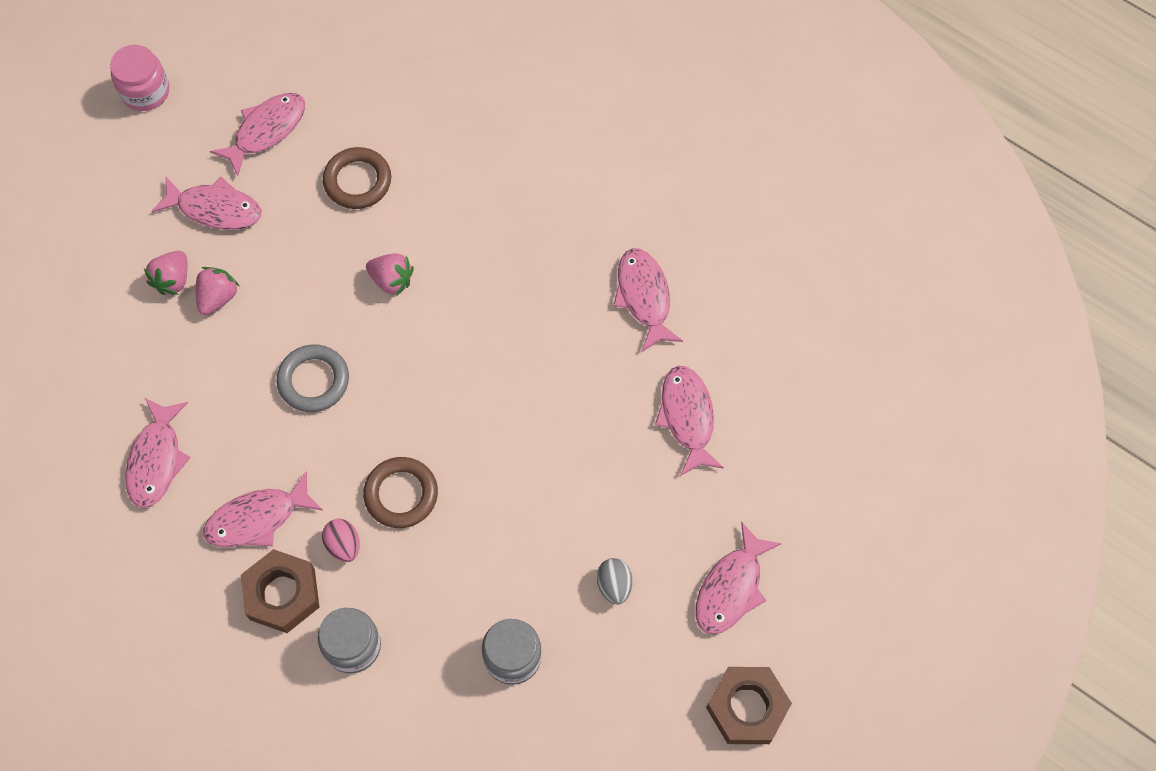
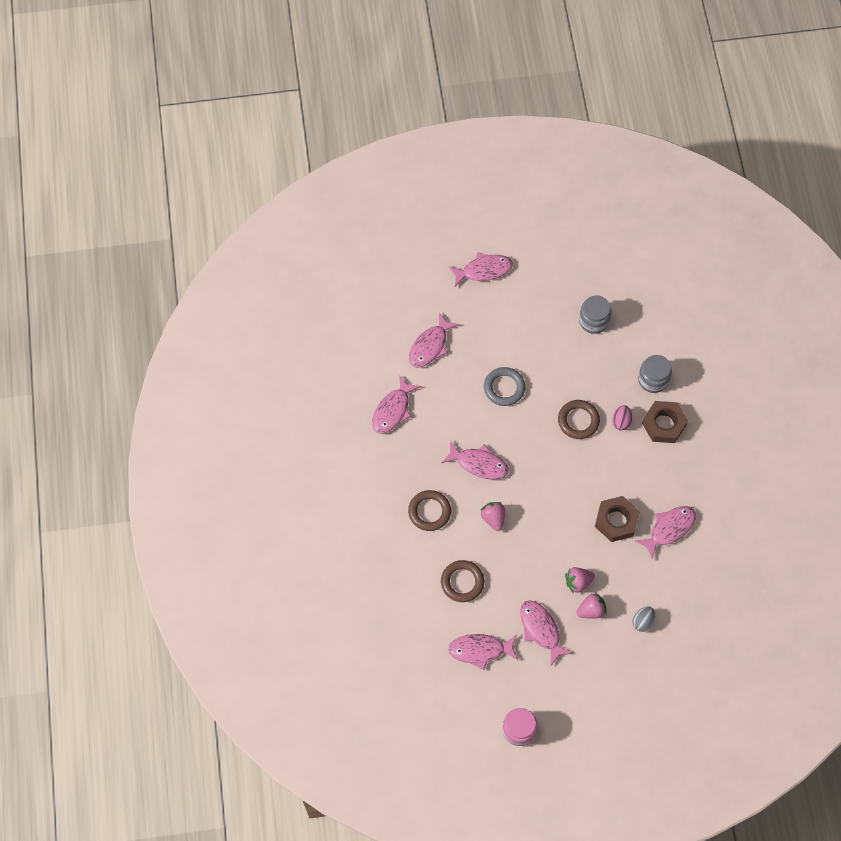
camera: 135 degrees left, 0 degrees up
(257, 518) = (647, 464): pink fish -> pink fish (479, 464)
(313, 381) = (570, 503): grey ring -> grey ring (504, 388)
(475, 222) = (429, 512): none -> brown ring
(614, 585) = (528, 311): grey egg -> grey egg (642, 621)
(747, 708) = (523, 227): brown nut -> brown nut (616, 521)

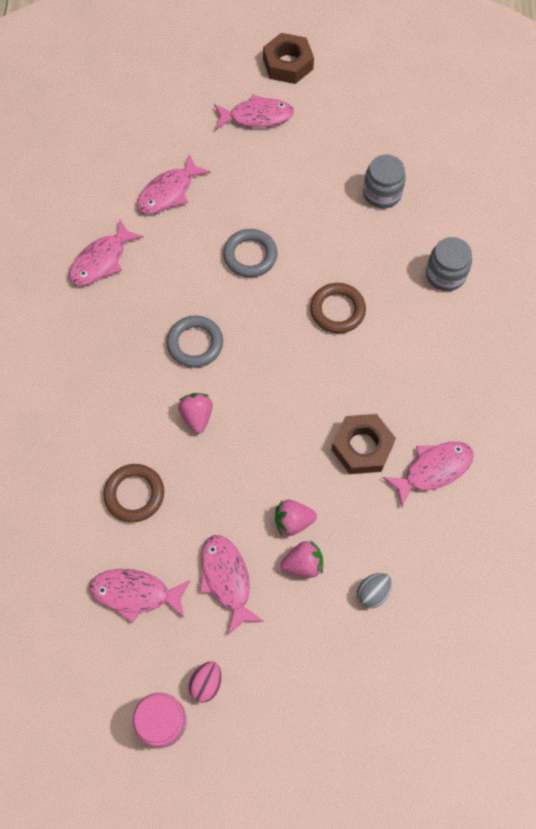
camera: 10 degrees right, 0 degrees up
(429, 512) = (115, 394): brown ring -> none
(479, 464) = (195, 343): pink fish -> grey ring
(621, 421) = (393, 320): pink egg -> pink egg (206, 683)
(663, 424) = (449, 332): brown nut -> brown nut (288, 64)

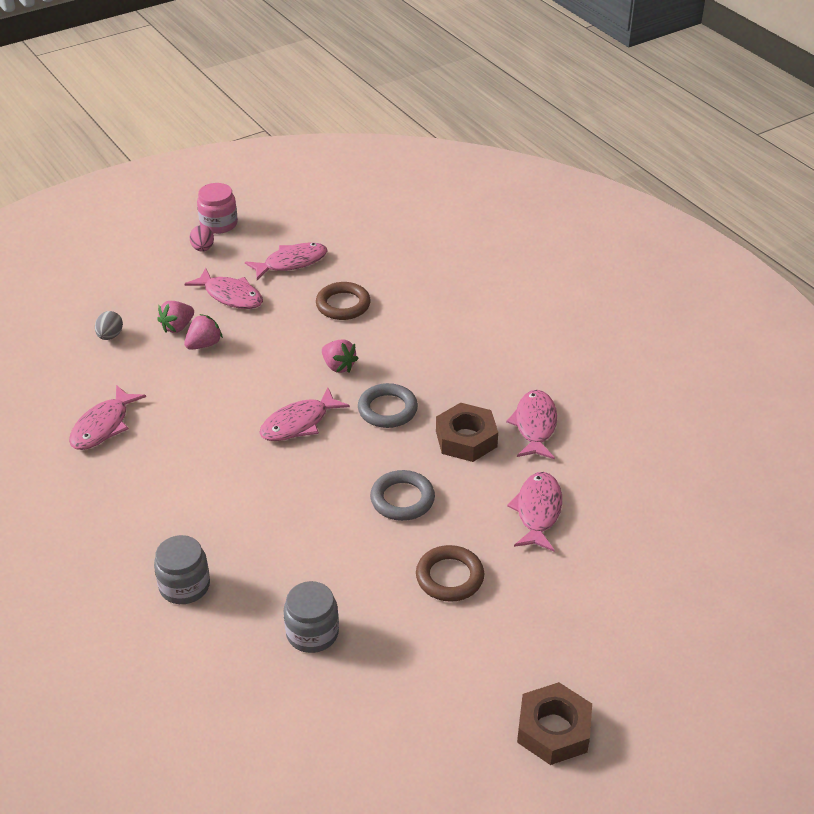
camera: 145 degrees right, 25 degrees down
(257, 117) = (526, 640): pink fish -> pink fish (299, 423)
(337, 310) = (277, 498): brown ring -> brown ring (449, 577)
(362, 447) = (178, 412): brown nut -> brown nut (466, 439)

